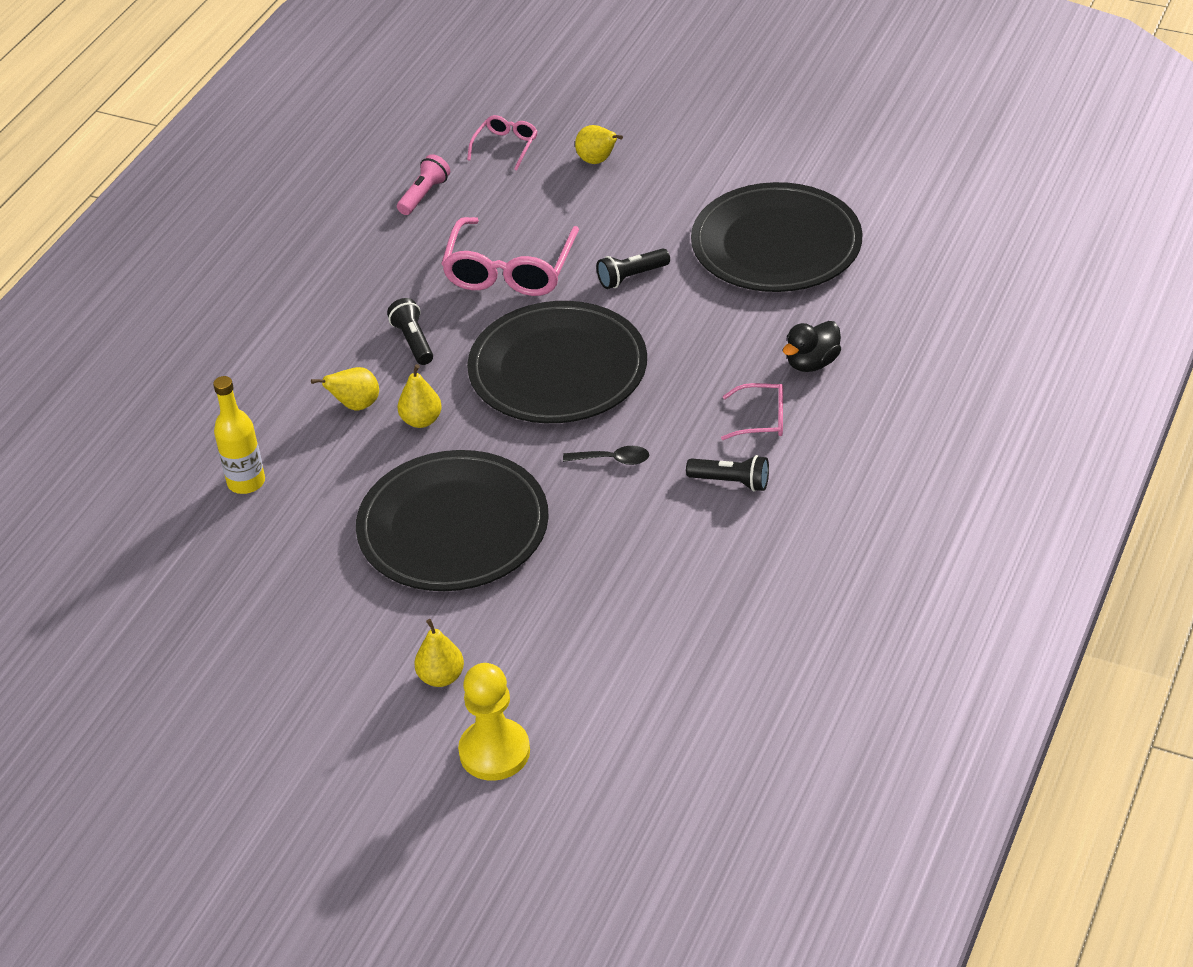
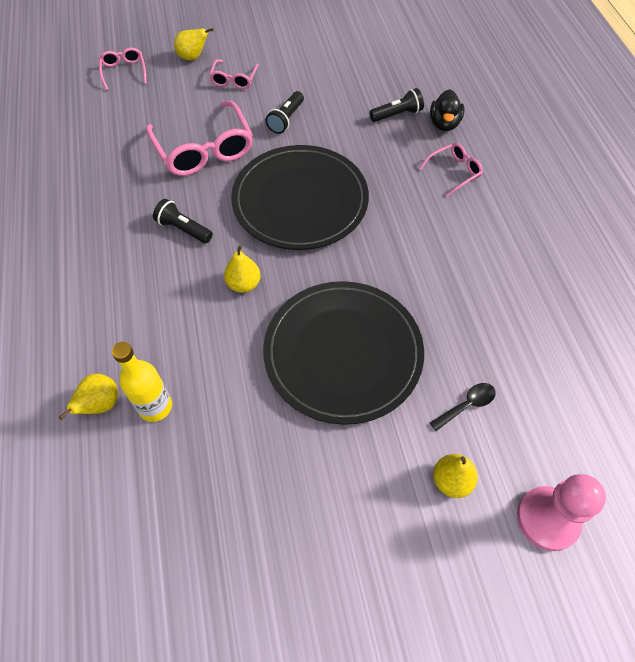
camera: 40 degrees left, 15 degrees up
(355, 405) = (185, 298): yellow pear -> yellow pear (100, 405)
(424, 195) = (96, 125): pink flashlight -> none
(494, 752) = (547, 519): yellow pawn -> pink pawn
(613, 460) = (396, 244): black spoon -> black spoon (467, 405)
(618, 206) = (234, 79): none -> pink glasses
(731, 482) = (480, 221): black flashlight -> black flashlight (397, 114)
(776, 244) = (350, 63): black plate -> none

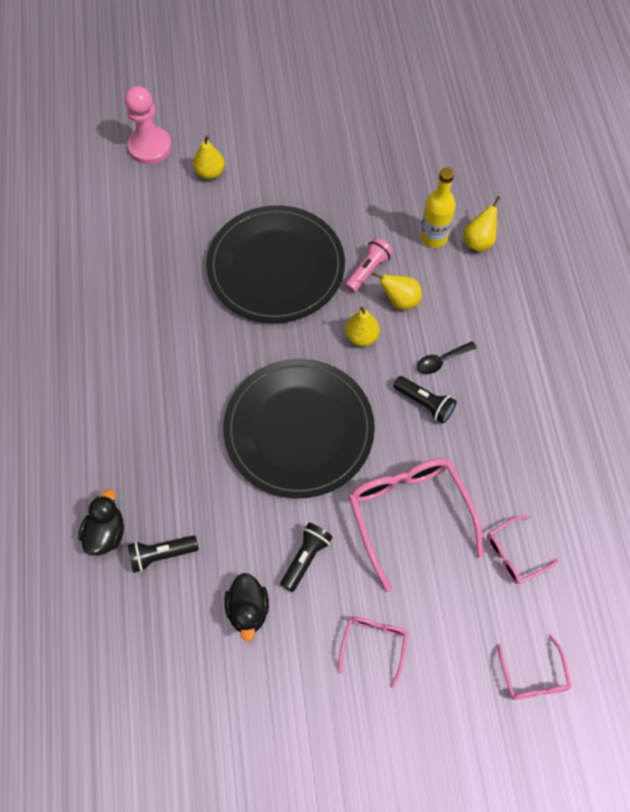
camera: 175 degrees left, 5 degrees up
(193, 57) = (435, 701): yellow pear -> yellow pear (400, 301)
(237, 357) = (367, 270): none -> pink flashlight
(325, 90) = (248, 610): none -> black duck
(454, 172) = (117, 456): pink glasses -> pink glasses (514, 554)
(467, 405) = (182, 220): black spoon -> black spoon (441, 361)

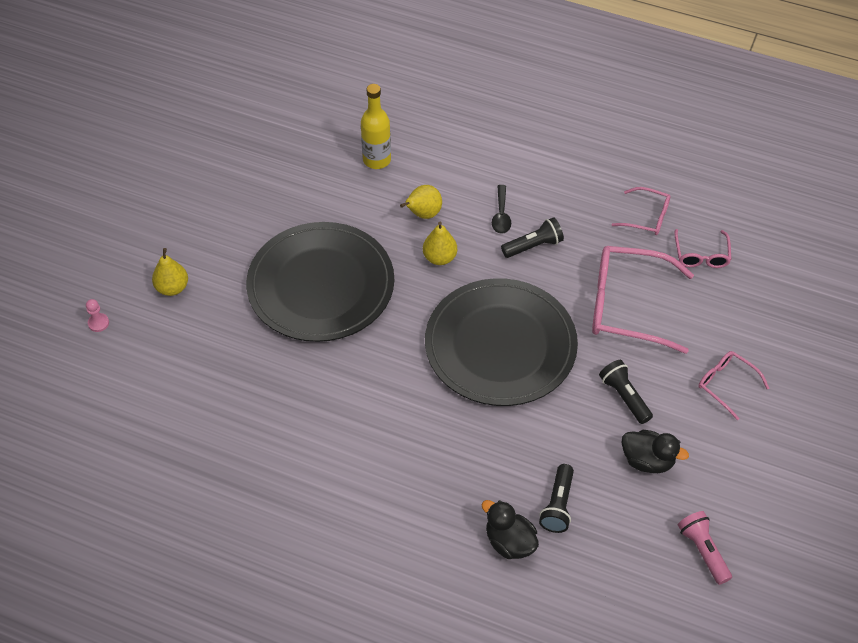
camera: 60 degrees left, 10 degrees down
(150, 147) = (98, 323): pink pawn -> pink pawn, size x0.41
(367, 270) = (375, 221): pink flashlight -> pink flashlight (703, 551)
(478, 242) = (404, 133): yellow pear -> none
(533, 676) = (805, 294): pink glasses -> pink glasses (647, 217)

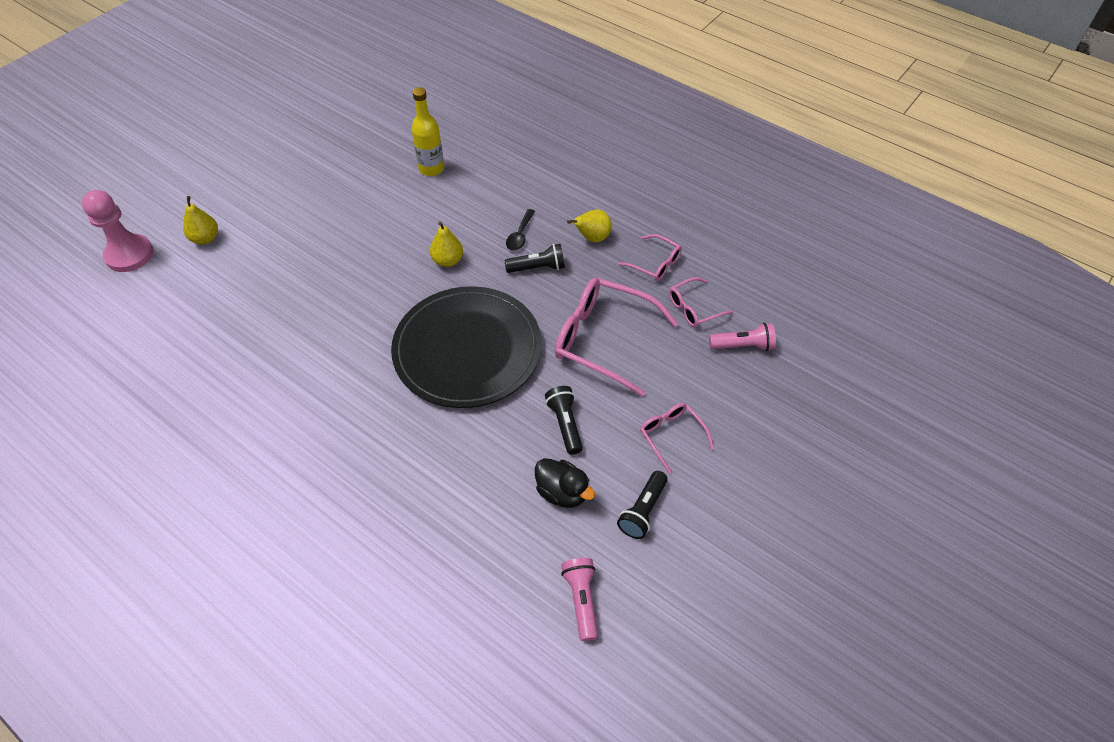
camera: 15 degrees right, 0 degrees up
(98, 323) = (129, 255): pink pawn -> pink pawn, size x2.41
(321, 285) = (332, 263): black plate -> none
(423, 214) = (450, 221): yellow pear -> yellow pear (592, 238)
(509, 542) = (391, 540): black duck -> none
(558, 505) = (454, 515): black flashlight -> black flashlight (643, 511)
(701, 255) = (694, 308): pink glasses -> pink glasses turned 45 degrees clockwise
(760, 283) = (743, 345): none -> pink flashlight

